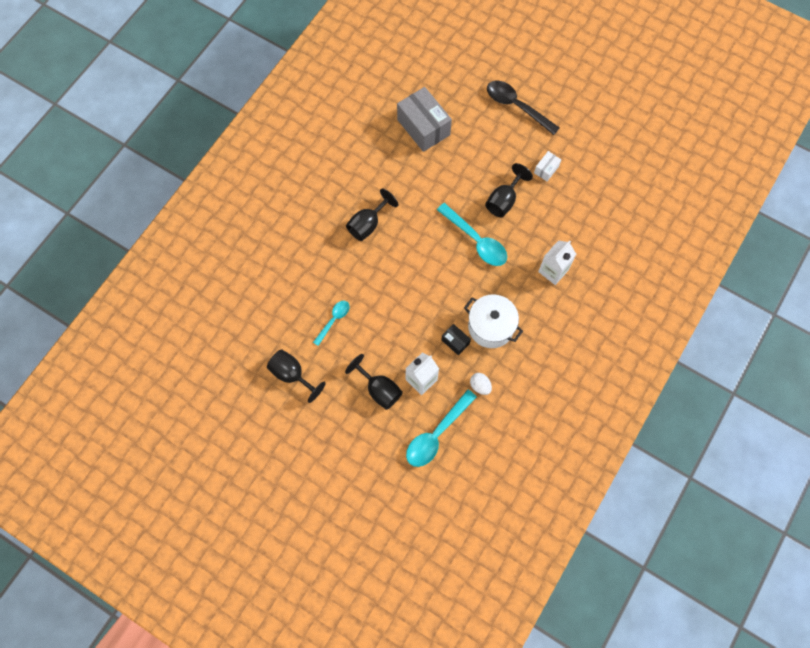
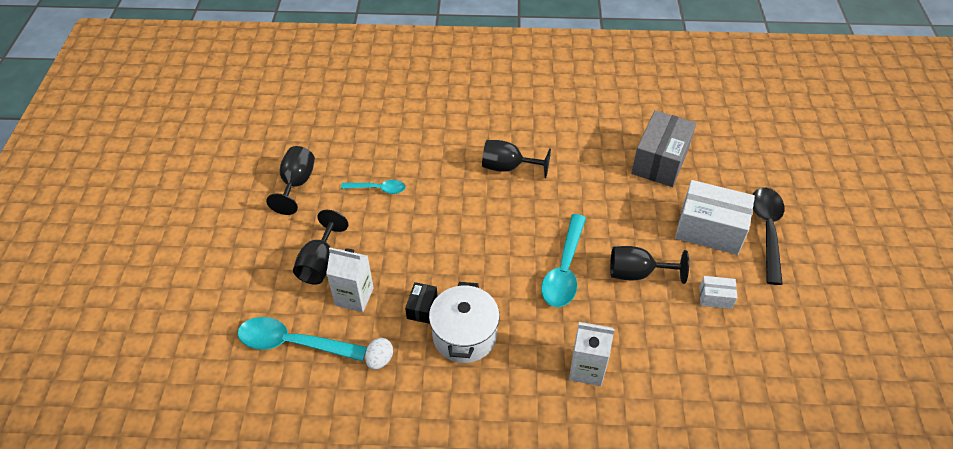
camera: 60 degrees right, 20 degrees down
(496, 137) = (709, 230): none -> white box

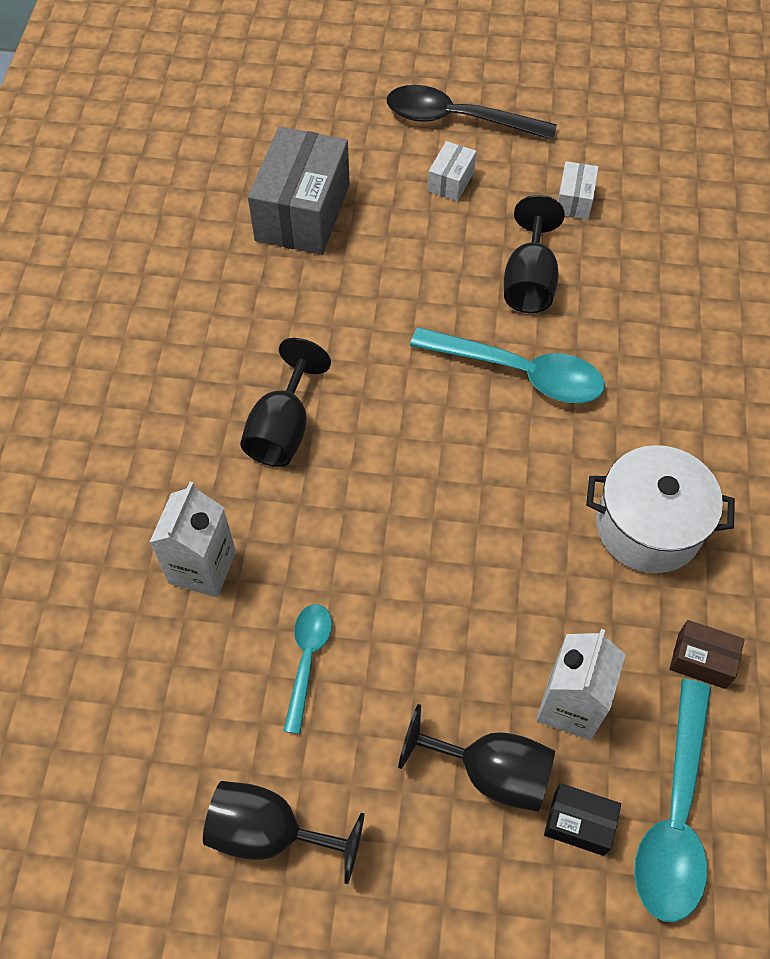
camera: 85 degrees left, 10 degrees up
(380, 360) = (701, 660): white egg -> brown box
(422, 308) = (595, 589): black box -> black box (578, 823)
(587, 369) = (700, 369): white carton -> white carton (202, 567)
(660, 161) = (303, 212): grey box -> grey box turned 75 degrees clockwise
(709, 230) = (451, 181): white box -> white box, size x0.47

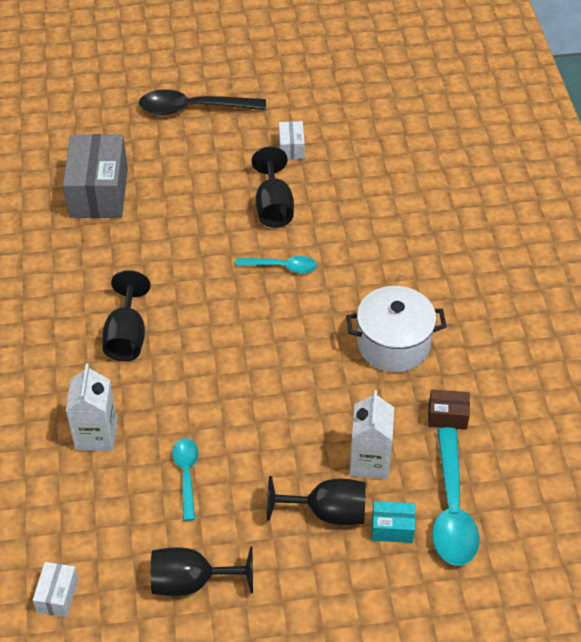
camera: 15 degrees left, 10 degrees down
(451, 181) = (200, 151): white box -> white box (57, 595)
(519, 373) = (282, 267): turquoise spoon -> turquoise spoon, size x0.58
(578, 823) = (392, 528): black box -> turquoise box

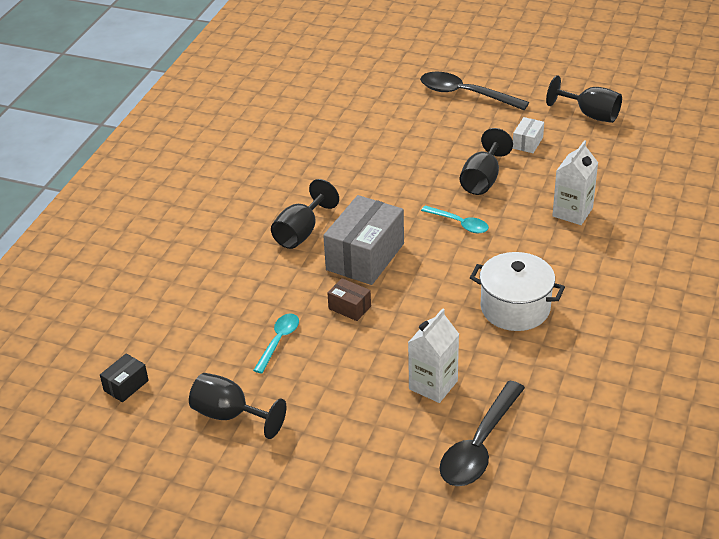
camera: 30 degrees right, 10 degrees down
(57, 595) = (126, 386): white box -> black box
(96, 435) = (230, 290): white carton -> white carton (572, 212)
(99, 192) = (349, 130): grey box -> grey box (365, 257)
(328, 512) = (372, 408): black goblet -> black goblet (590, 115)
(392, 528) = (417, 440): turquoise box -> none
(447, 416) = (525, 376): brown box -> brown box (349, 307)
(452, 509) = (479, 445): turquoise spoon -> black spoon

